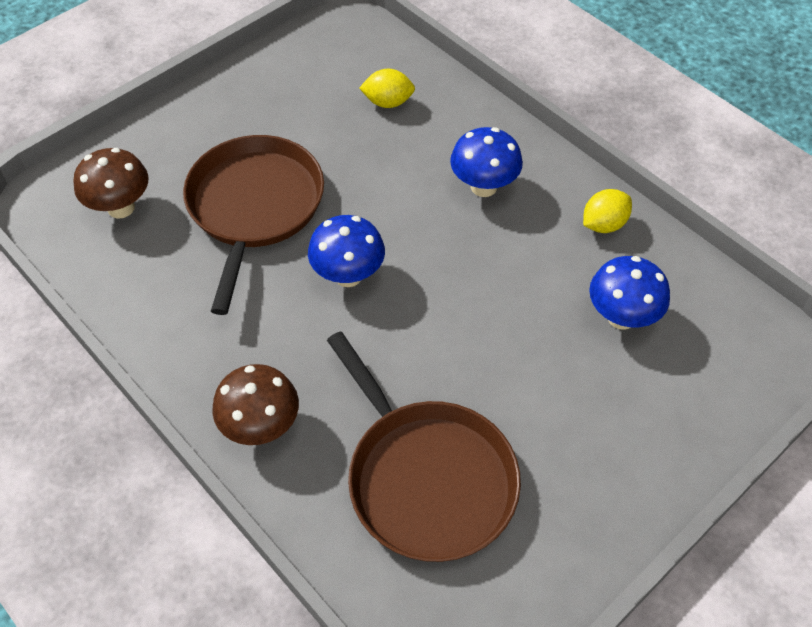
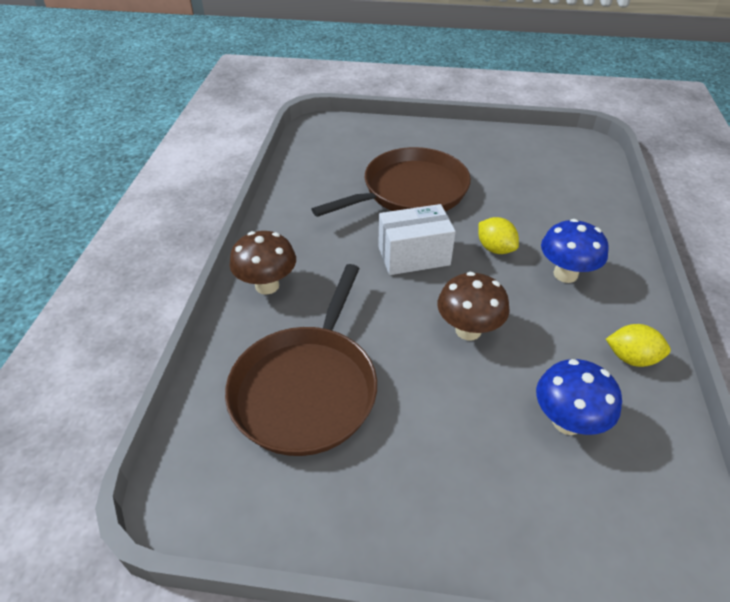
camera: 50 degrees right, 10 degrees down
(121, 208) = (347, 149): brown mushroom -> brown mushroom (468, 330)
(348, 275) = (413, 256): blue mushroom -> white box
(388, 102) = (560, 194): yellow lemon -> yellow lemon (495, 249)

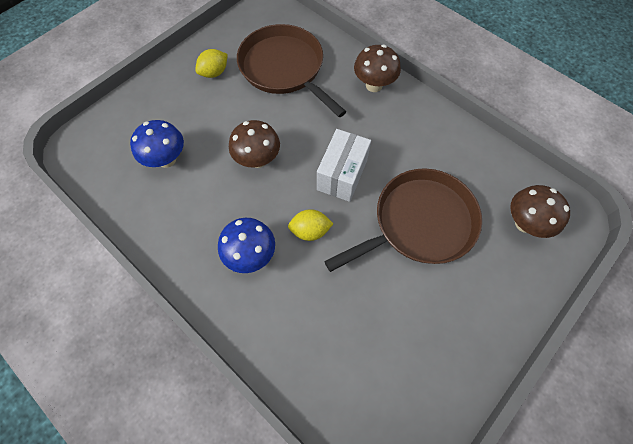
camera: 125 degrees right, 20 degrees up
(350, 143) = (524, 223): none -> brown mushroom
(410, 191) = (419, 223): brown pan -> brown pan turned 120 degrees counterclockwise
(631, 358) = (164, 228): yellow lemon -> yellow lemon (214, 73)

